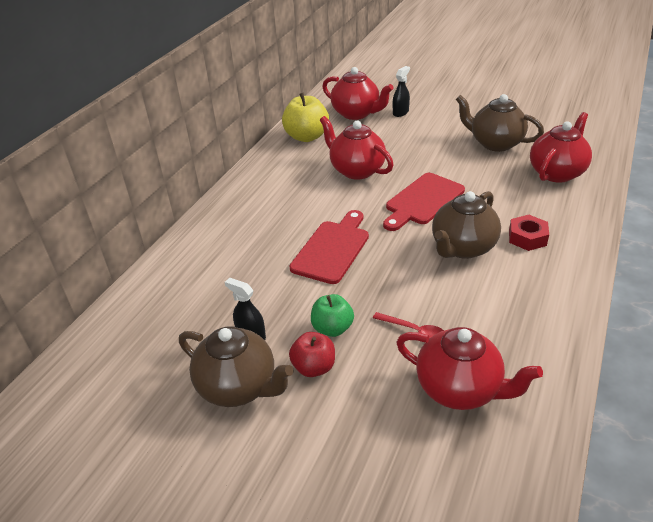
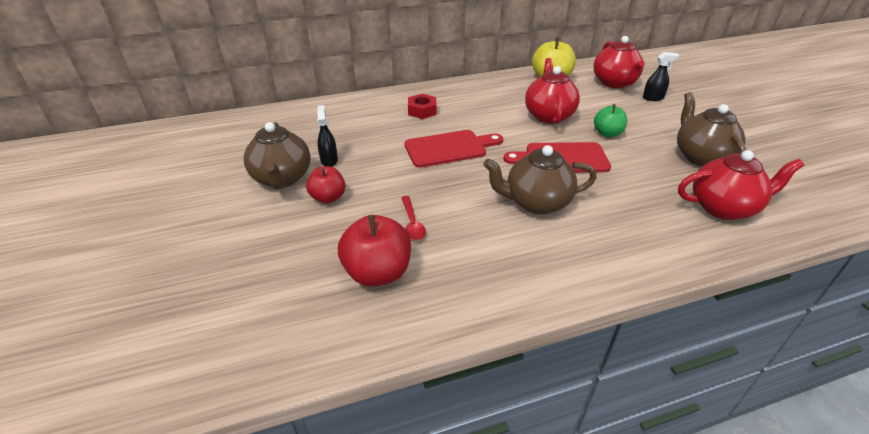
camera: 45 degrees right, 0 degrees up
(332, 328) = (372, 187): green apple -> green apple (607, 133)
(460, 389) = (377, 273): red teapot -> red apple
(527, 237) = (601, 230): red nut -> red nut (422, 111)

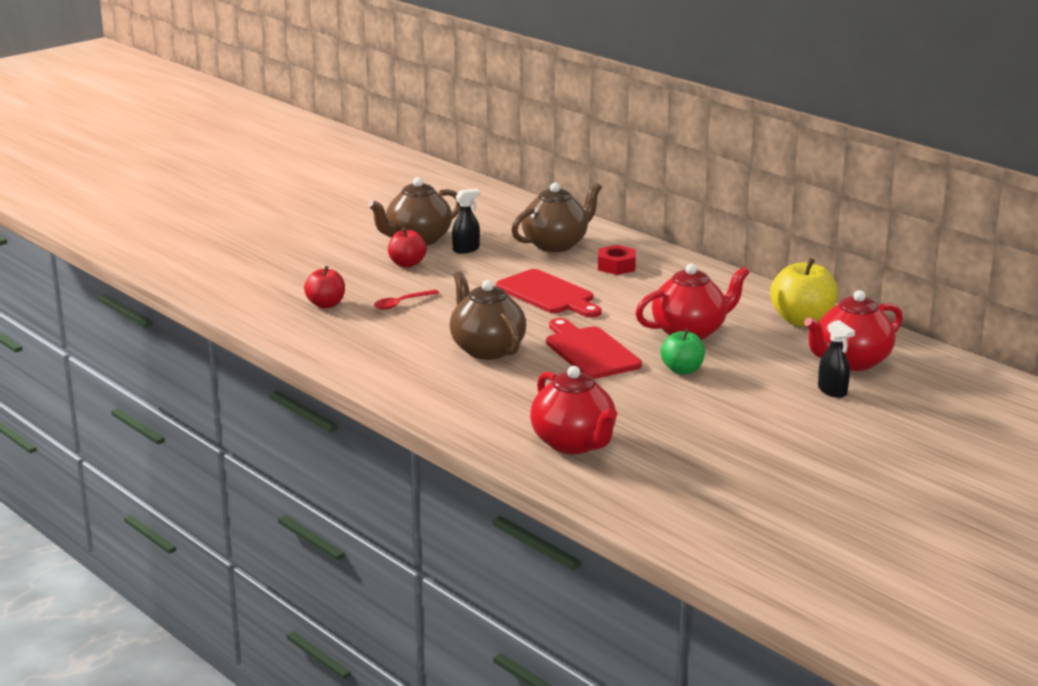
camera: 65 degrees right, 15 degrees down
(377, 273) = (326, 304): red apple -> red apple, size x0.63
(700, 157) = (684, 428): brown teapot -> brown teapot (556, 244)

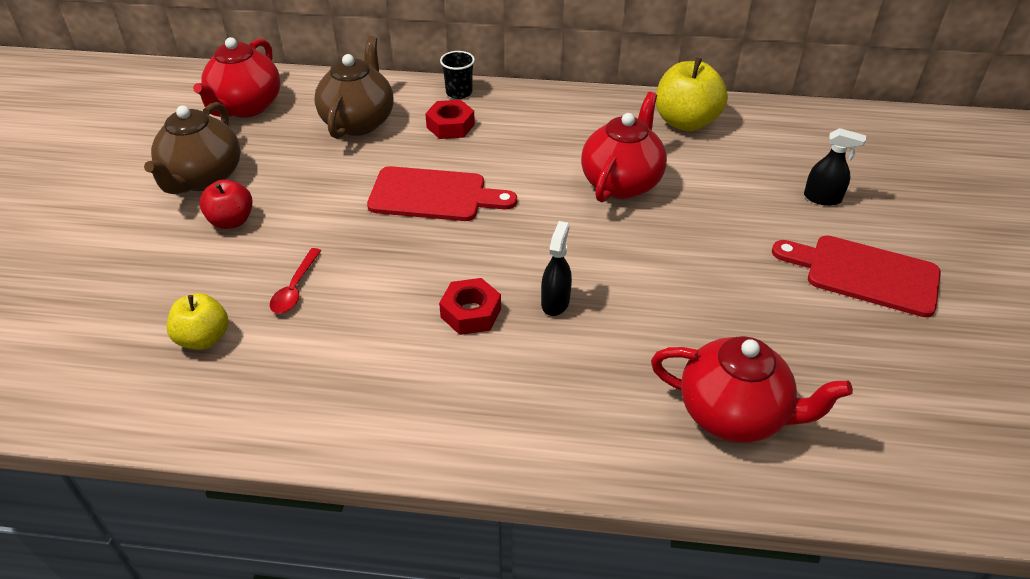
camera: 40 degrees left, 20 degrees up
(326, 304) = (204, 338): red apple -> yellow apple
(466, 249) = (274, 169): black spray bottle -> black spray bottle (555, 302)
(486, 349) = (471, 313): brown teapot -> red nut
(589, 351) = (572, 258): red cutting board -> red cutting board (864, 274)
(652, 252) = (459, 93): none -> black cup
(682, 370) = (681, 238): green apple -> none
(851, 362) = (785, 154): red teapot -> red teapot (246, 107)

